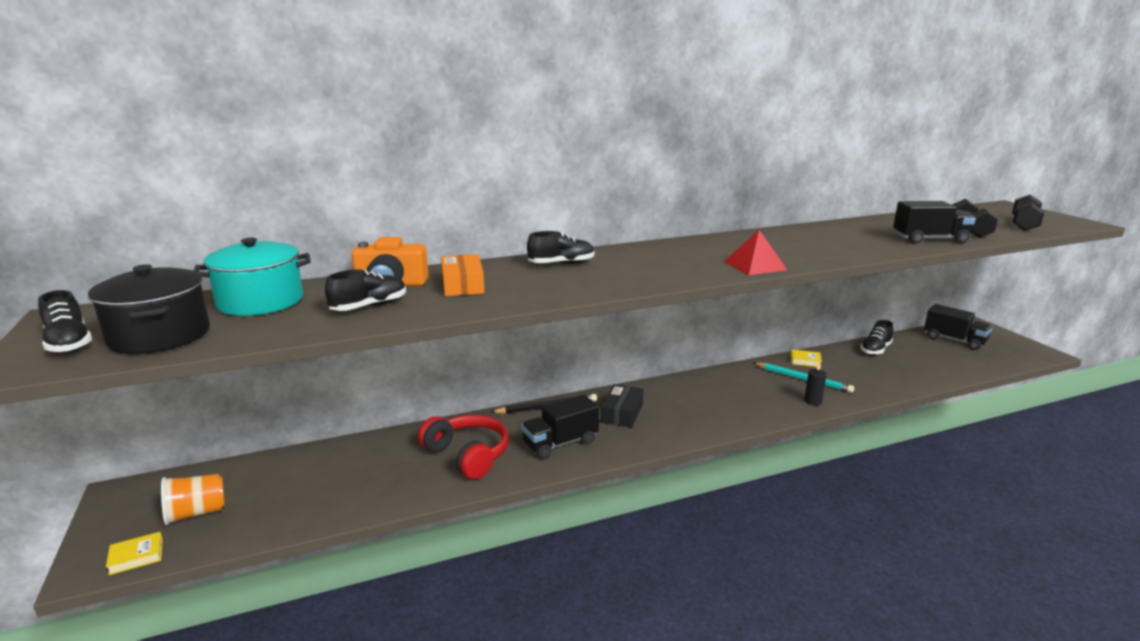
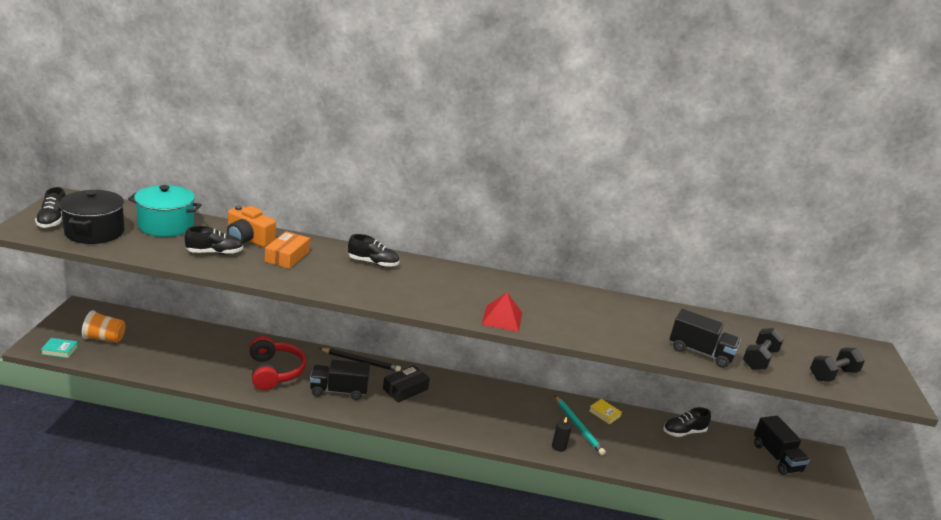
camera: 25 degrees right, 5 degrees up
(136, 557) = (60, 350): yellow book -> turquoise book

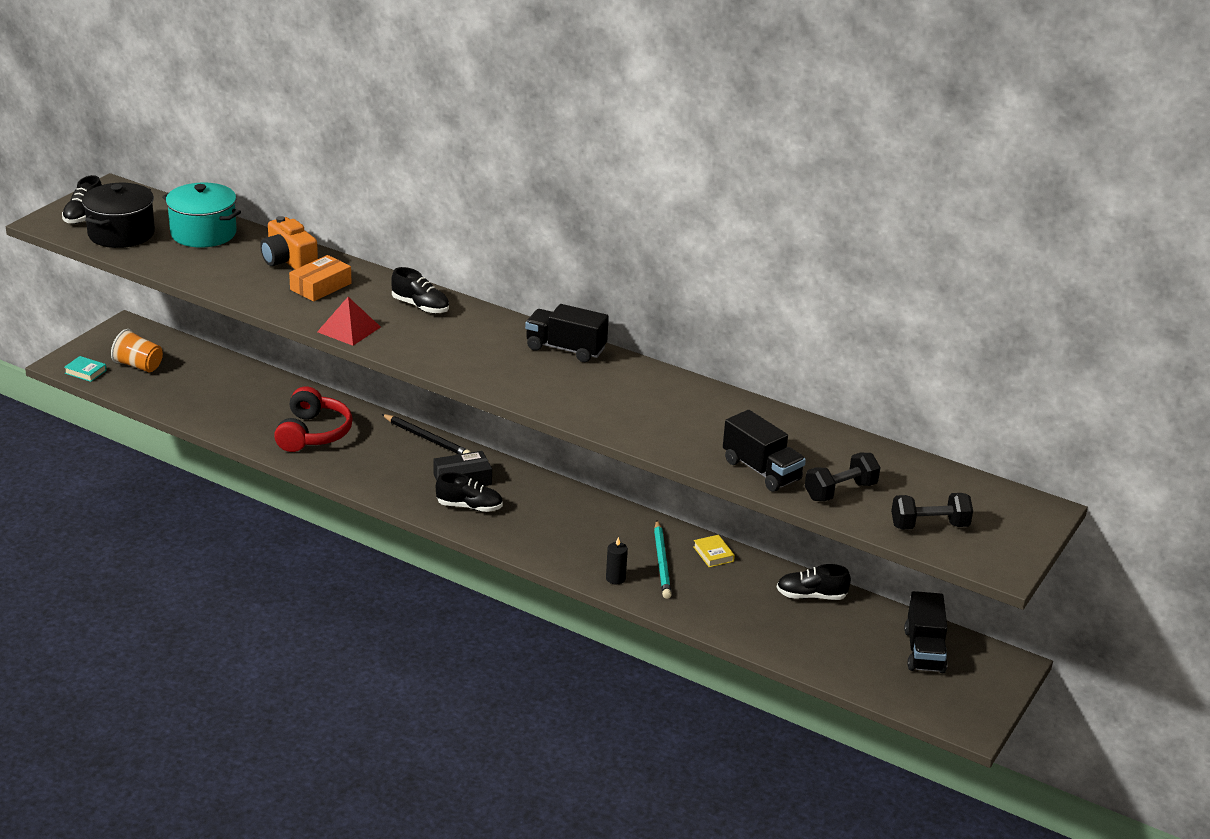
camera: 25 degrees right, 5 degrees up
(214, 253) = (239, 273): black shoe -> black shoe (469, 507)
(339, 391) = (377, 467): black truck -> black truck (565, 349)
(502, 318) = (530, 393): red pyramid -> red pyramid (349, 329)

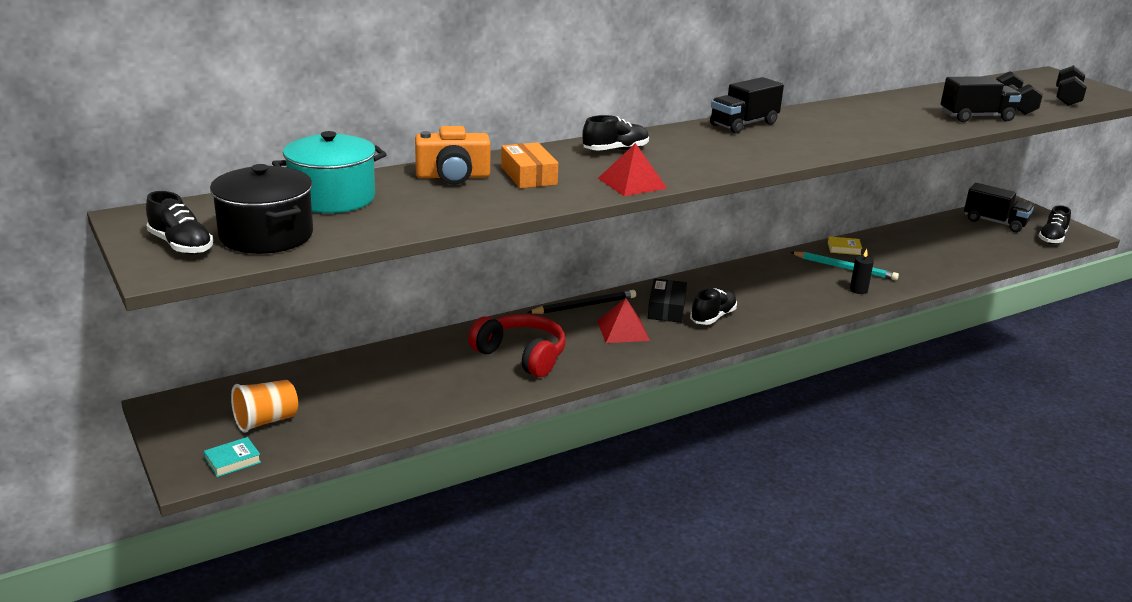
camera: 60 degrees left, 5 degrees down
(399, 468) = (623, 330): none -> red pyramid
(811, 596) = (915, 234): black shoe -> black shoe (1052, 238)

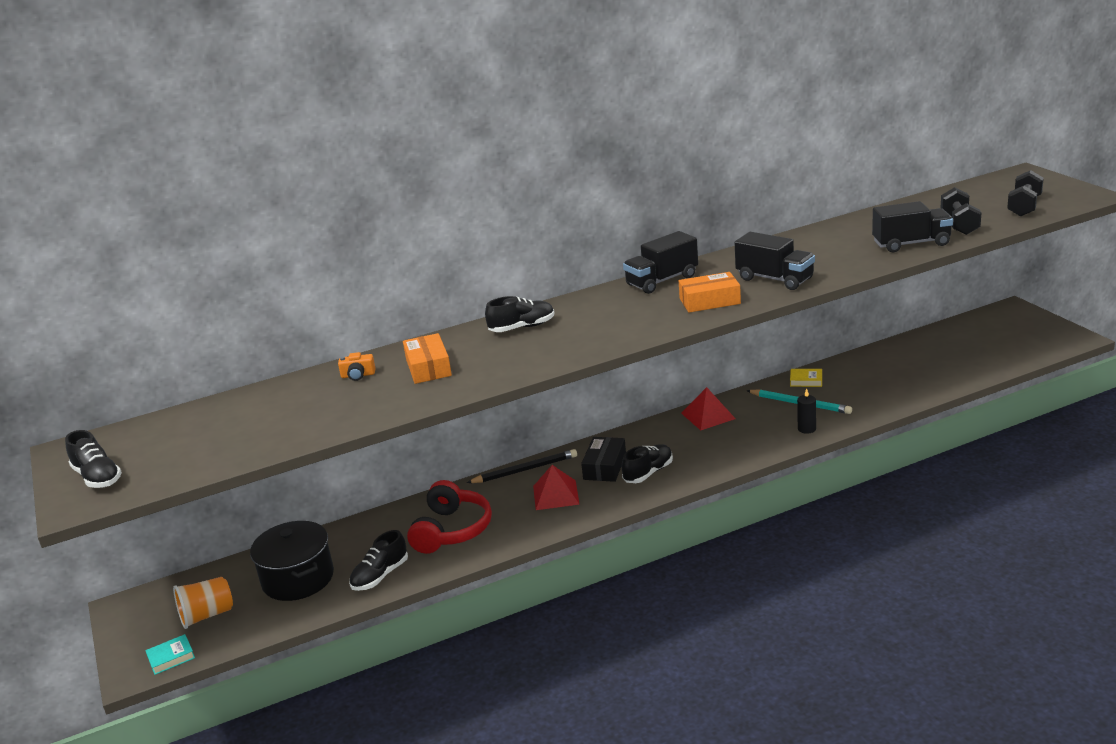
camera: 10 degrees right, 0 degrees up
(266, 235) = (172, 460): black pot -> black pot (298, 579)
(332, 198) = (242, 411): turquoise pot -> none
(453, 176) = (358, 375): orange camera -> orange camera, size x0.50
(521, 356) = (452, 530): red headphones -> red headphones turned 60 degrees clockwise
(632, 183) = (523, 367): red pyramid -> red pyramid (708, 416)
(801, 145) = (709, 301): none -> orange box
(994, 222) = (980, 333): black truck -> black truck (774, 279)
(1052, 238) = (1037, 347): black shoe -> black shoe (380, 576)

